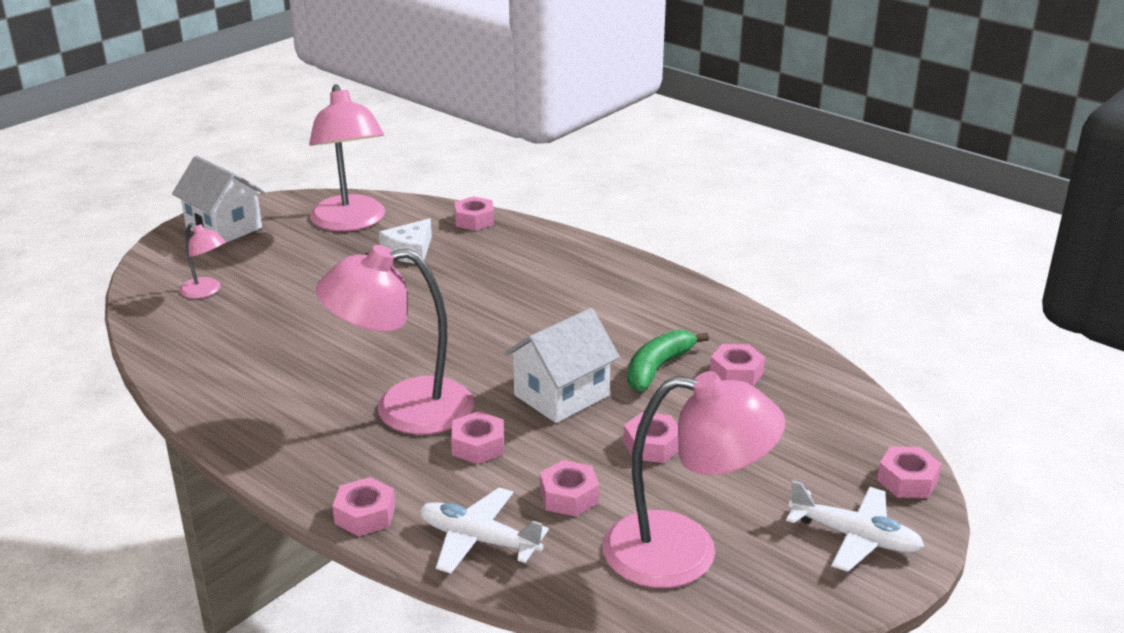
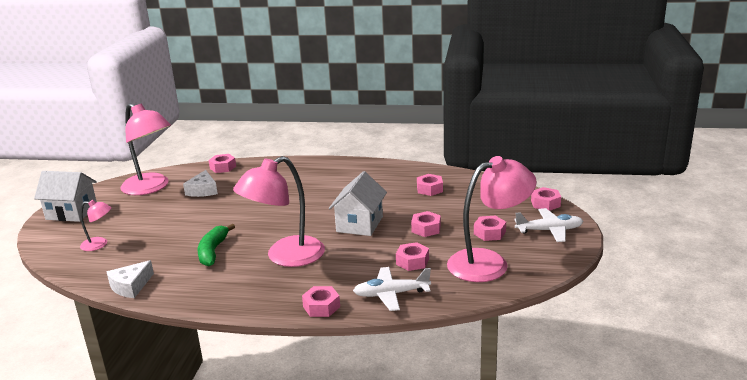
camera: 30 degrees left, 5 degrees down
(178, 372) = (131, 286): none -> white cheese
(478, 446) = (343, 258): pink nut -> pink nut (489, 233)
(657, 368) = (392, 199): green banana -> green banana (213, 251)

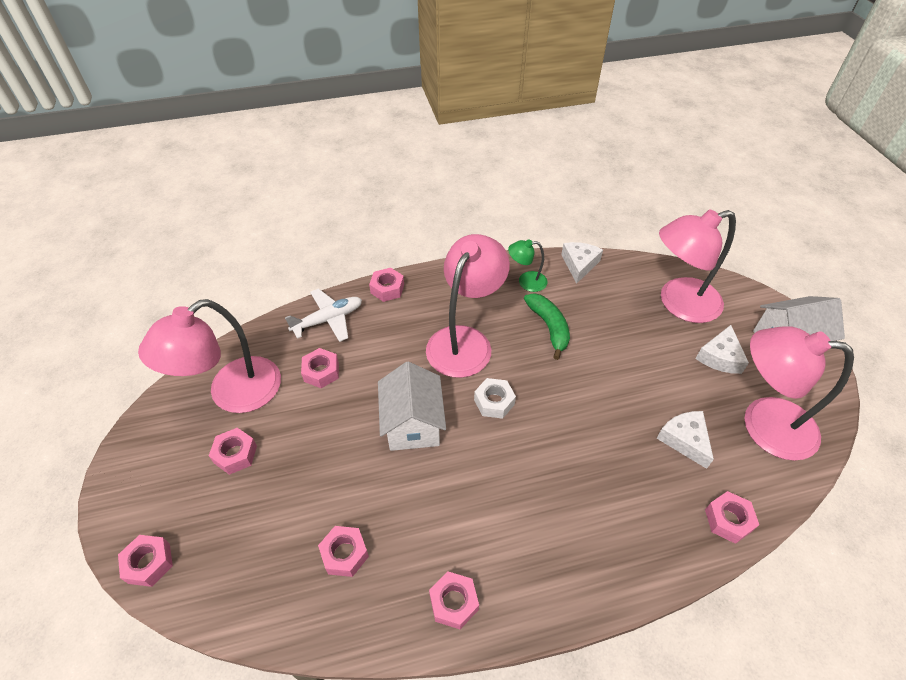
camera: 155 degrees right, 25 degrees up
(99, 244) = (679, 304): pink lamp -> pink lamp, size x2.08
(124, 215) = (720, 357): none -> white cheese
(192, 284) = (526, 282): none -> green lamp
(296, 223) = (494, 402): none -> white nut
(426, 229) = (322, 439): pink nut -> pink nut (453, 602)
(549, 231) = (152, 484): white plane -> none

